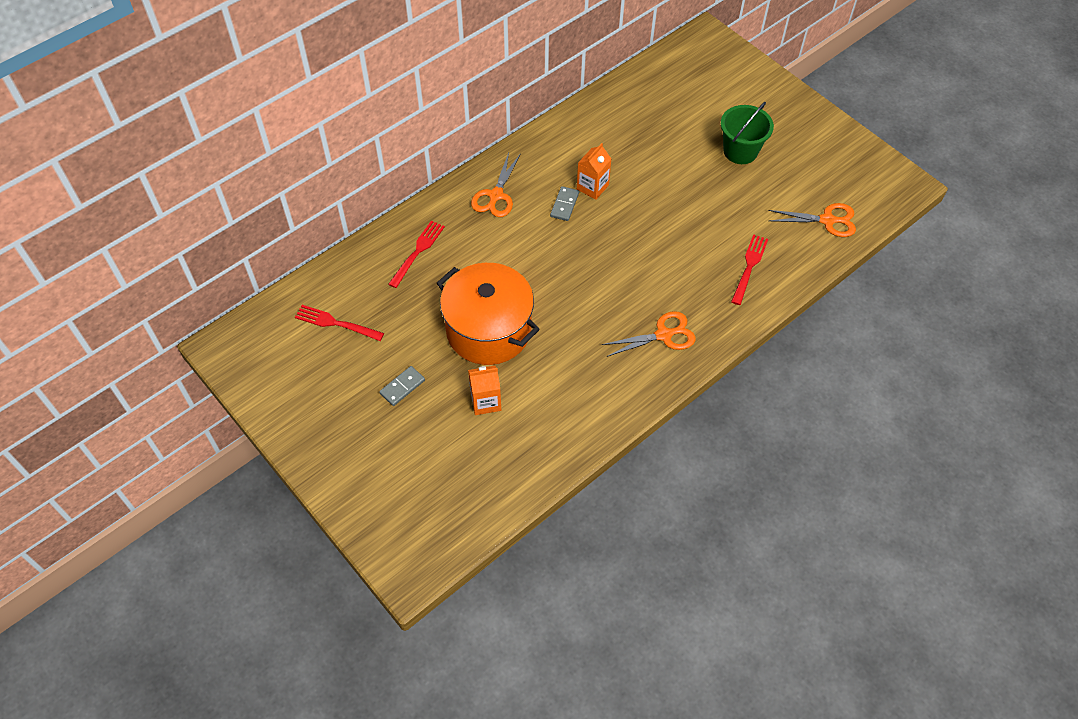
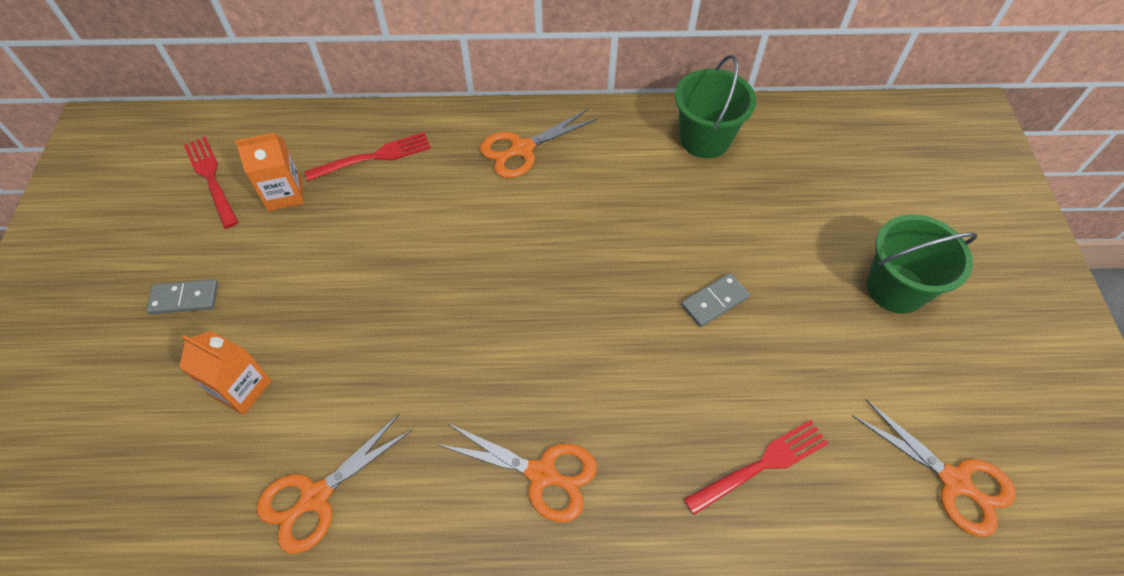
camera: 40 degrees right, 0 degrees up
(488, 330) = (343, 300): orange pot -> none
(564, 205) = (589, 210): grey domino -> grey domino (714, 301)
(575, 415) = (316, 497): none -> orange scissors
(586, 130) = (705, 139): none -> green bucket
(592, 187) = (645, 210): orange carton -> orange carton (284, 194)

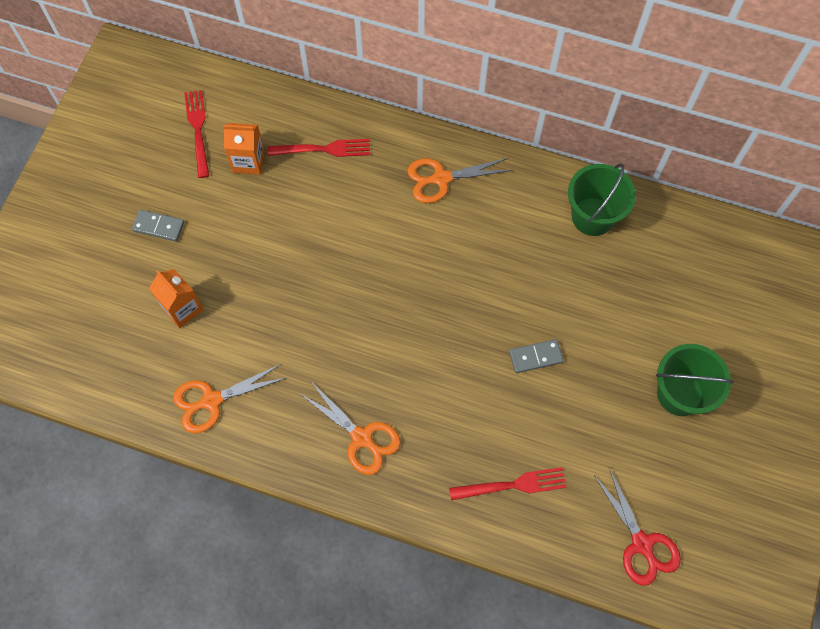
camera: 20 degrees right, 10 degrees up
(954, 481) = (641, 544): orange scissors -> red scissors

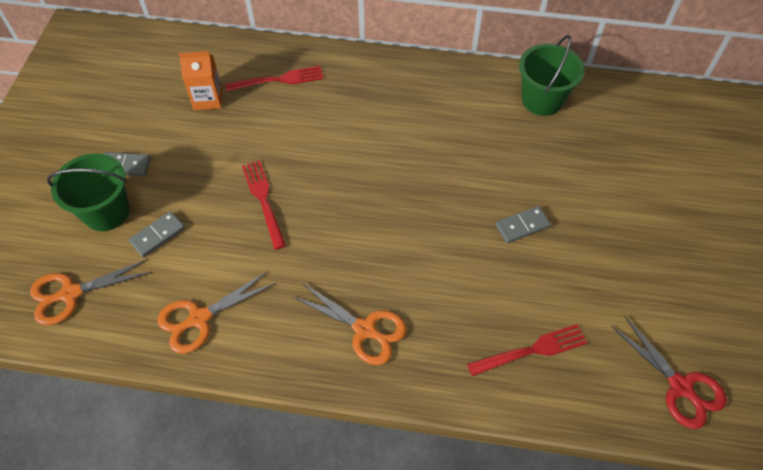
camera: 10 degrees left, 10 degrees down
(182, 308) = (158, 235): orange carton -> grey domino
(198, 130) = (155, 80): red fork -> red fork (263, 200)
(441, 178) = (394, 89): orange scissors -> orange scissors (71, 293)
(679, 394) = (670, 237): green bucket -> green bucket (106, 212)

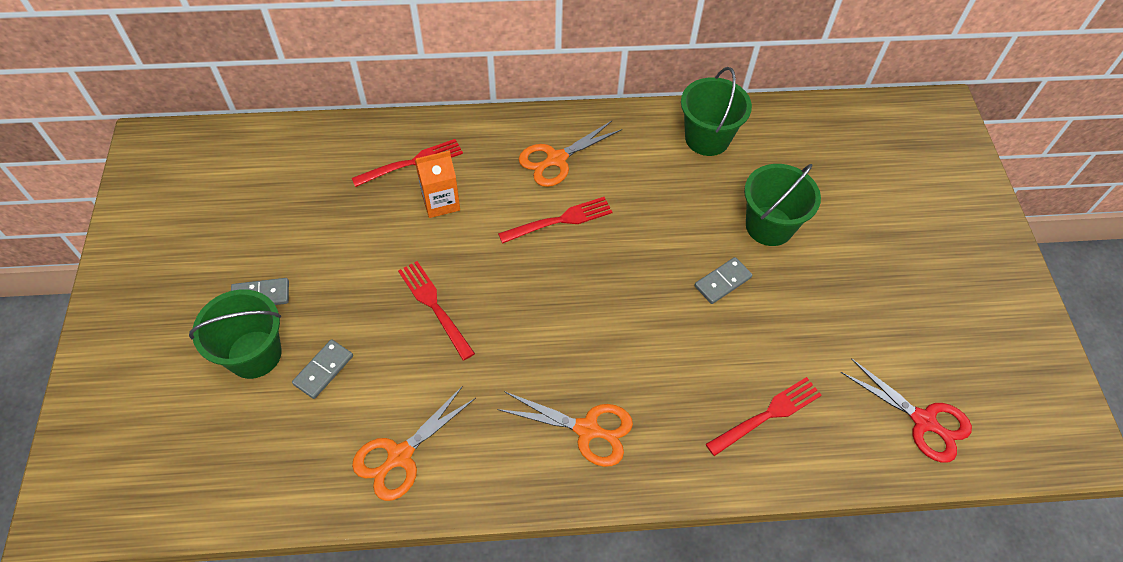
camera: 15 degrees left, 0 degrees up
(71, 293) = (240, 458): orange scissors -> orange scissors (556, 159)
(208, 99) = (336, 199): orange carton -> orange carton (440, 202)
(391, 148) = (560, 220): none -> red fork
(579, 185) = (769, 226): none -> green bucket

